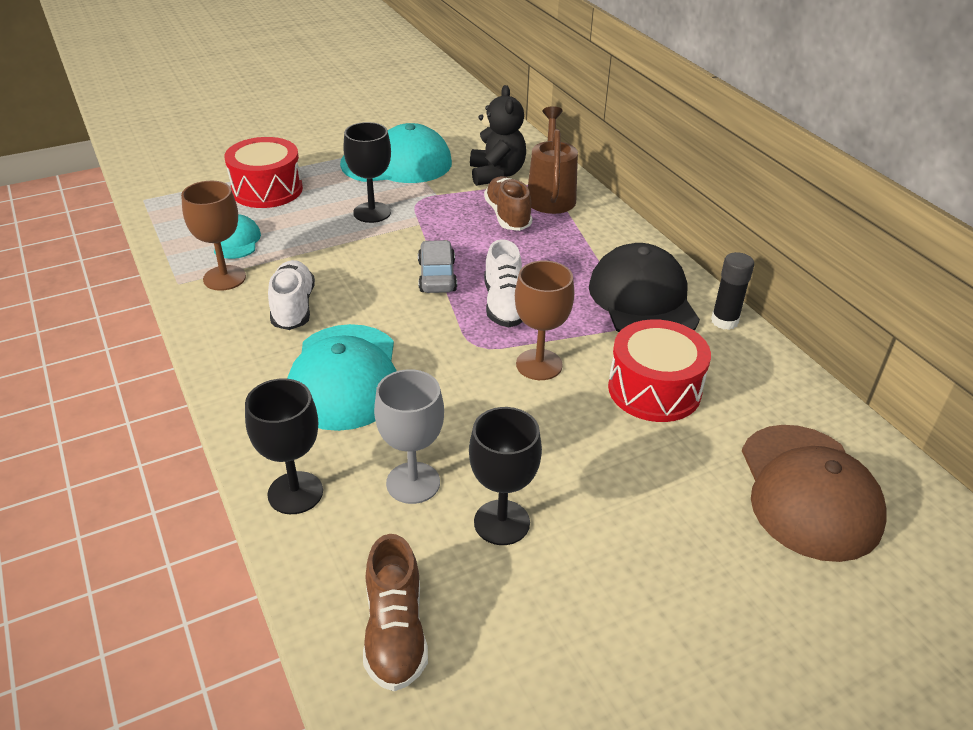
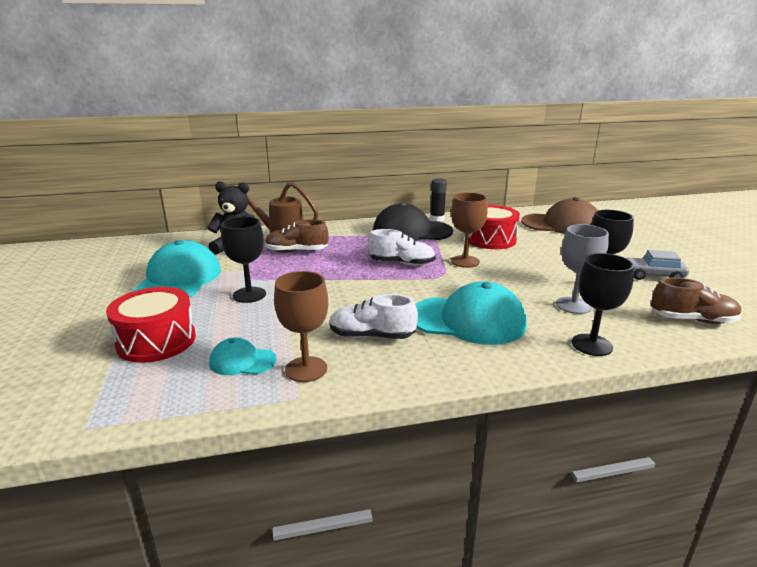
camera: 75 degrees left, 15 degrees down
(437, 276) = (357, 279): grey car -> grey car (652, 276)

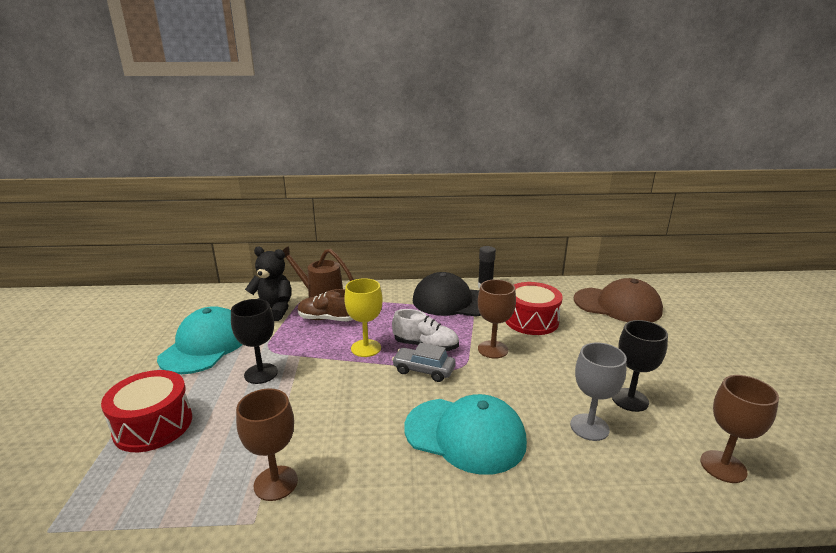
camera: 10 degrees right, 0 degrees up
(242, 361) = (220, 463): turquoise cap -> none
(345, 269) = (366, 348): none -> yellow goblet
(372, 336) = (357, 445): white shoe -> none
(592, 345) = (589, 490): black goblet -> none
(652, 276) = (697, 392): grey car -> grey car (423, 370)
(692, 320) = (723, 466): brown shoe -> brown goblet

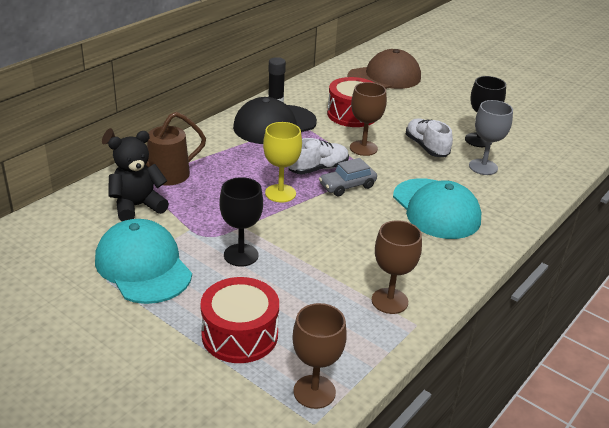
camera: 50 degrees left, 10 degrees up
(328, 319) = (204, 188): brown shoe -> none
(465, 435) = (436, 209): turquoise cap -> turquoise cap turned 90 degrees clockwise
(556, 377) = (426, 147): none -> white shoe
(723, 466) = (556, 153): brown goblet -> brown goblet (314, 392)

